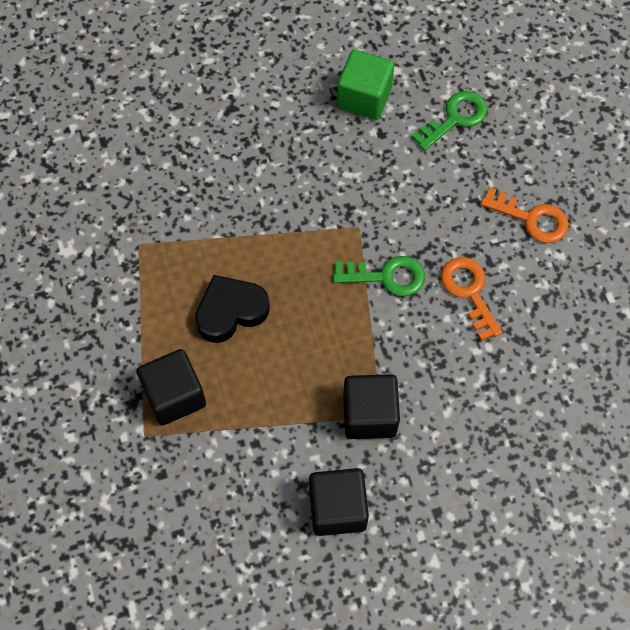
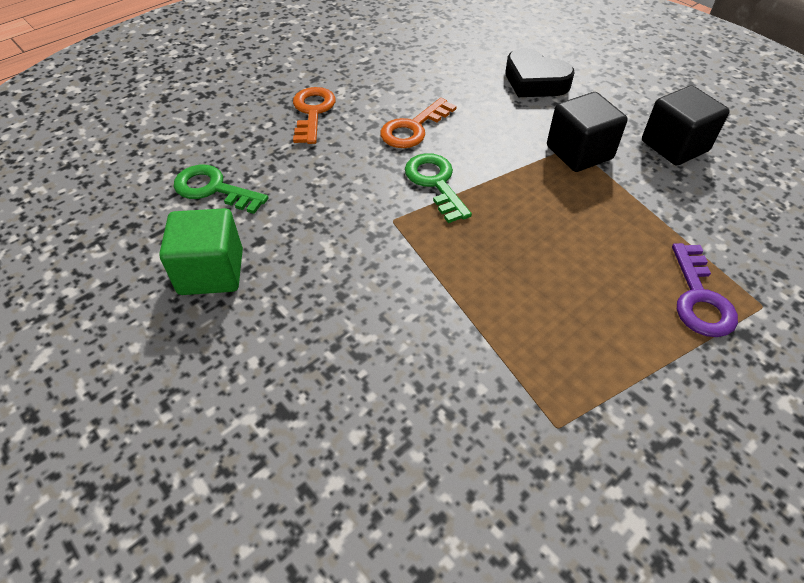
camera: 115 degrees left, 15 degrees down
(174, 396) = (699, 298): black cube -> purple key
(231, 311) = (567, 289): black heart -> black heart (534, 82)

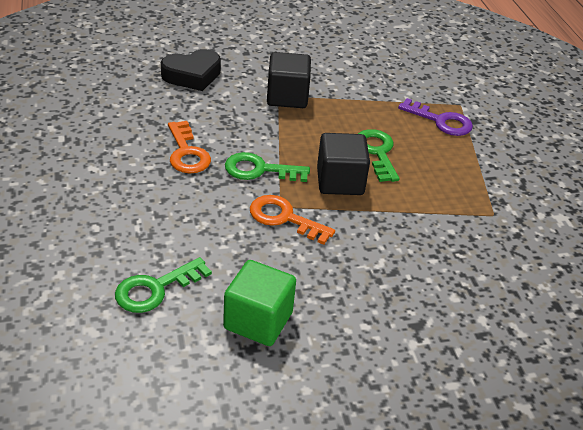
camera: 65 degrees left, 10 degrees down
(312, 112) = (107, 195): orange key -> orange key (284, 218)
(563, 260) = (377, 152): none -> green key
(674, 146) = (316, 61): black cube -> black cube (340, 181)

